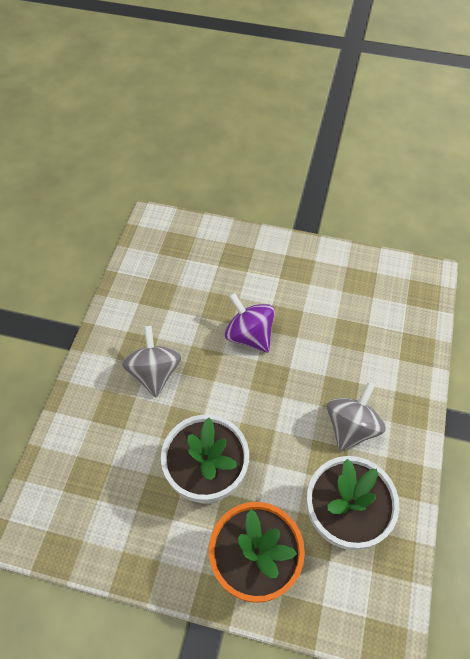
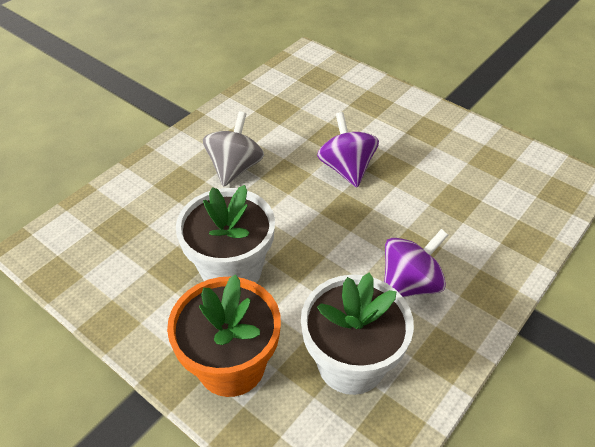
camera: 25 degrees right, 10 degrees down
(351, 427) = (410, 283): grey spinning top -> purple spinning top

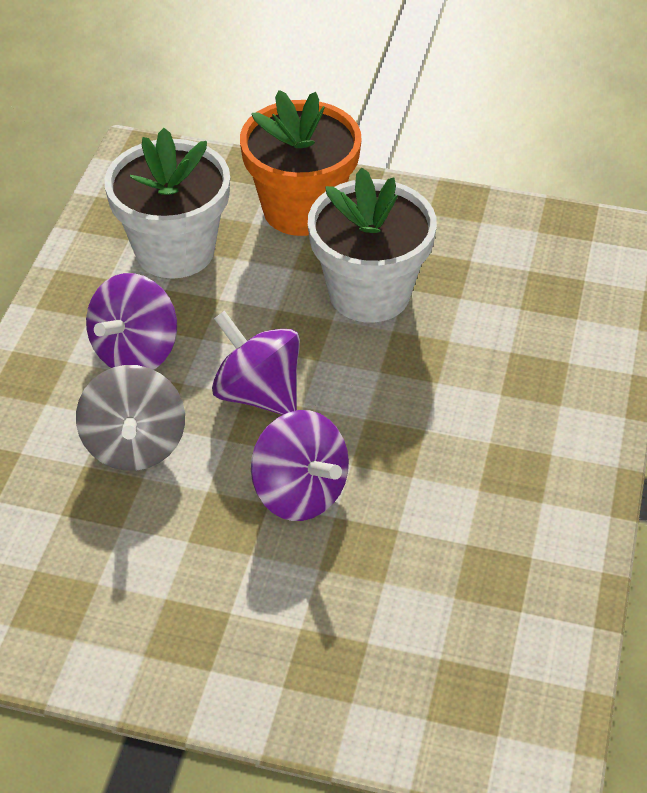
camera: 155 degrees right, 0 degrees up
(235, 168) = (474, 429): grey spinning top -> grey spinning top (135, 445)
(342, 227) = (258, 394): none -> purple spinning top

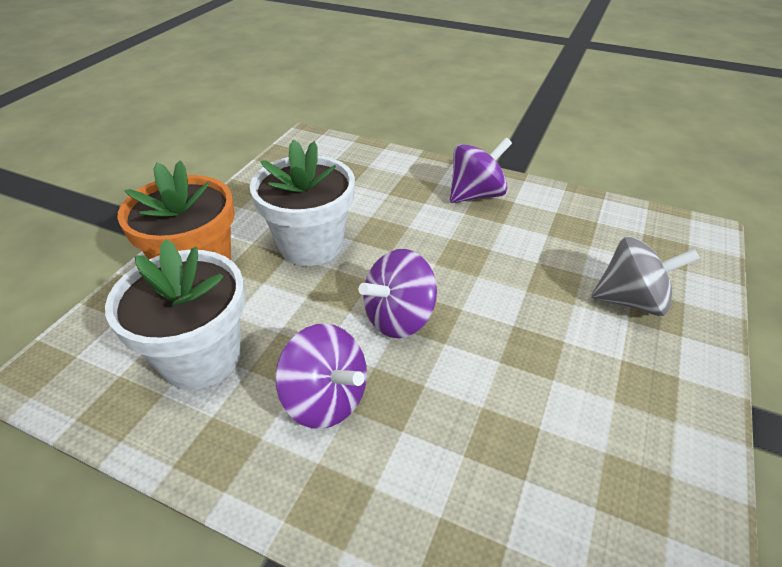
camera: 80 degrees left, 5 degrees down
(135, 445) = (444, 409): grey spinning top -> grey spinning top (631, 300)
(300, 493) = (504, 305): purple spinning top -> purple spinning top (476, 194)

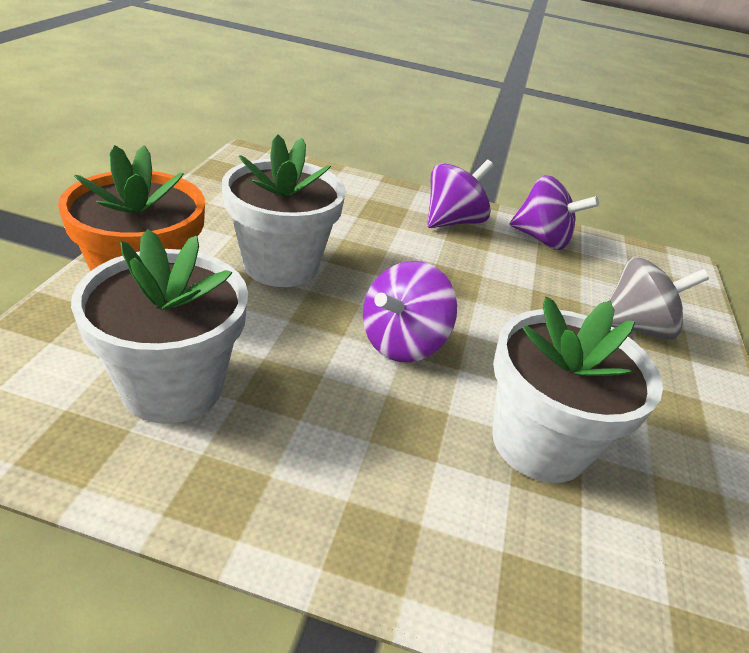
camera: 15 degrees left, 5 degrees down
(326, 399) = (340, 430): purple spinning top -> purple spinning top (542, 239)
(500, 417) = (539, 443): none -> white flower pot

